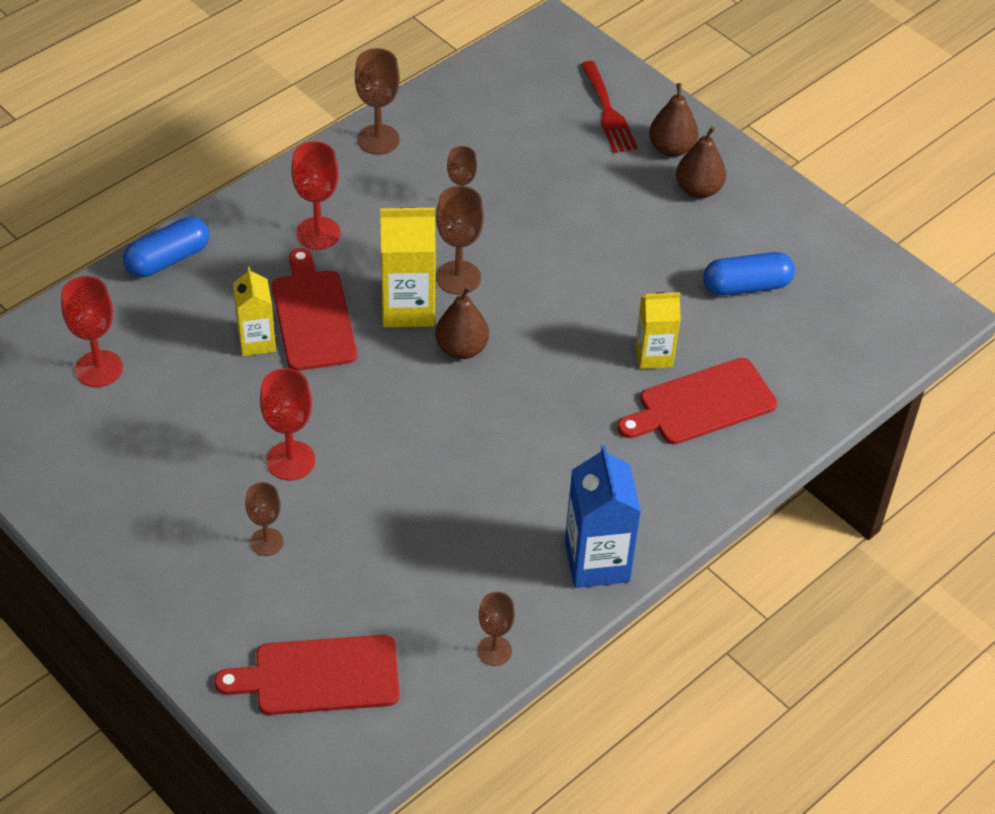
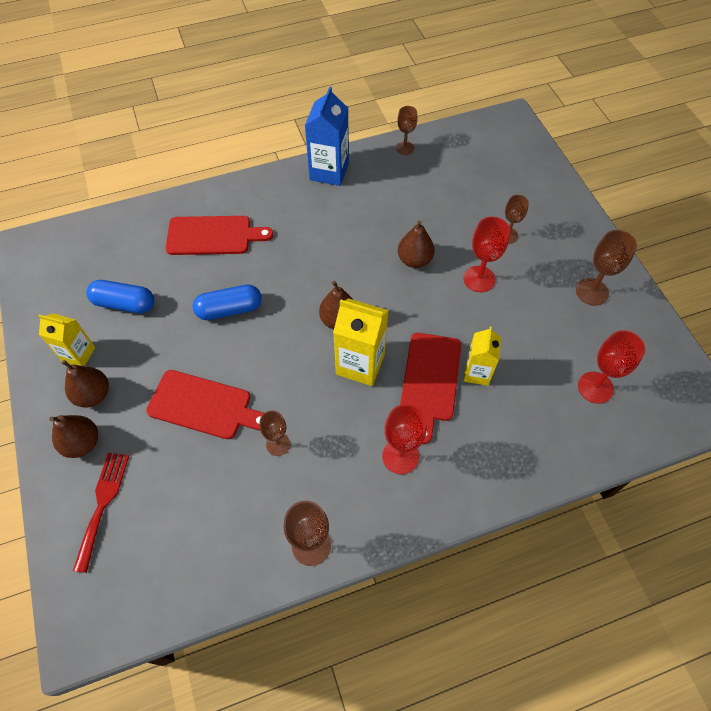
camera: 155 degrees left, 10 degrees up
(168, 259) = (527, 472): blue capsule -> blue capsule (229, 309)
(319, 676) = (498, 162): red cutting board -> red cutting board (204, 406)
(395, 459) = (414, 260): none -> brown pear
(458, 278) = (313, 377): brown goblet -> brown goblet (591, 292)
(653, 355) = (219, 275): yellow carton -> yellow carton (78, 354)

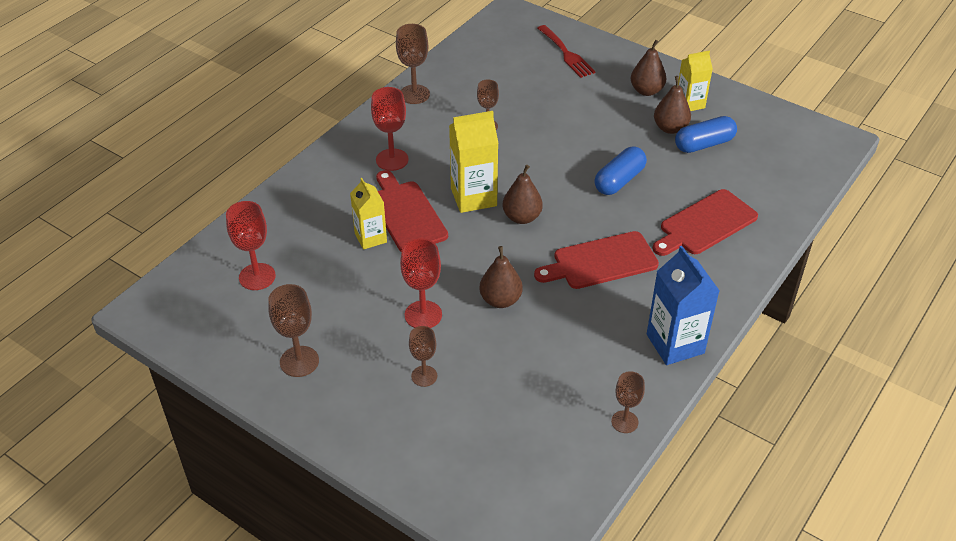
camera: 145 degrees right, 15 degrees down
(82, 443) = (618, 69): brown pear -> brown pear (670, 128)
(204, 406) = (563, 120): red cutting board -> red cutting board (600, 261)

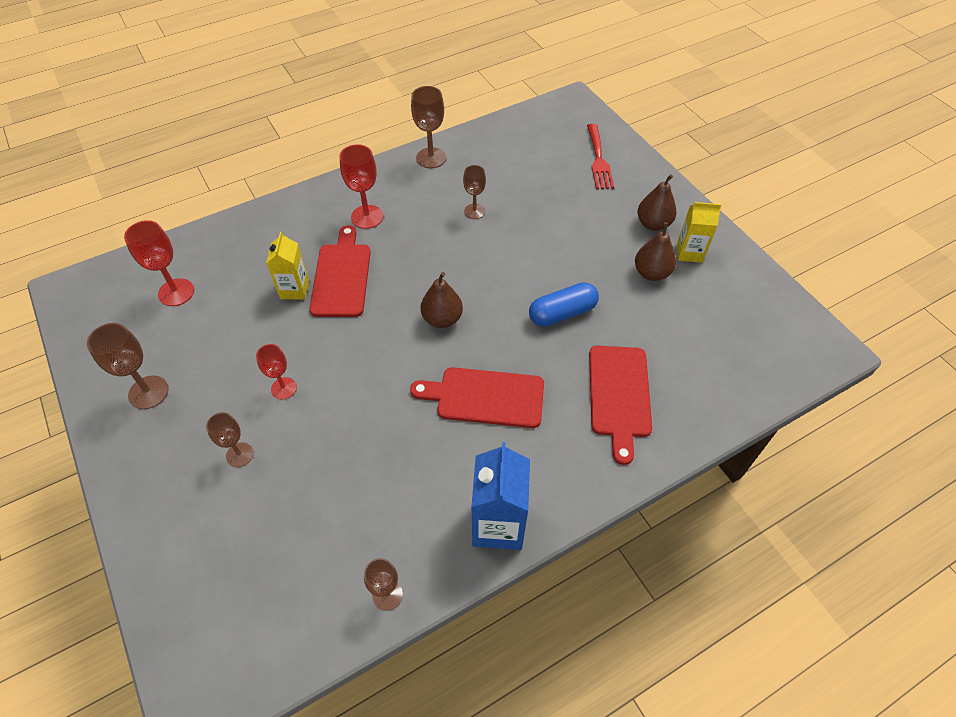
camera: 25 degrees right, 10 degrees up
(423, 315) = (283, 388): red goblet -> red goblet, size x0.66
(473, 197) = (412, 281): yellow carton -> none
(500, 300) = (363, 401): brown pear -> none
(704, 144) = (675, 303): blue capsule -> none
(705, 224) = (619, 395): red cutting board -> red cutting board turned 75 degrees counterclockwise

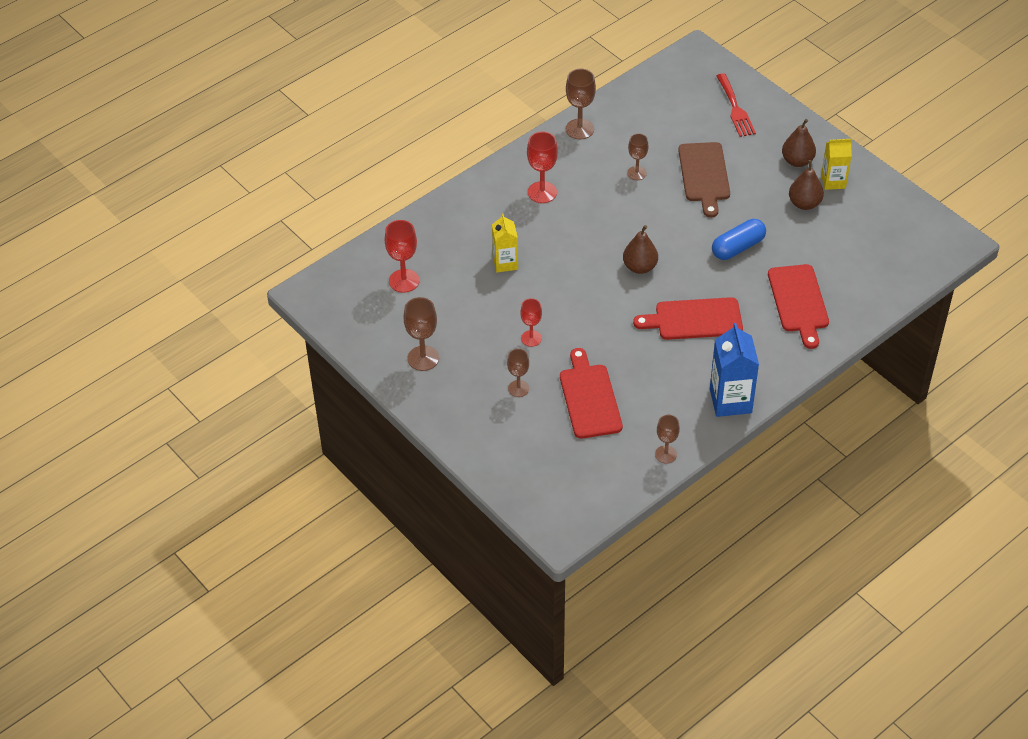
camera: 10 degrees left, 5 degrees down
(342, 276) = (541, 246): red cutting board -> red cutting board (589, 398)
(546, 224) = (704, 175): none -> brown cutting board

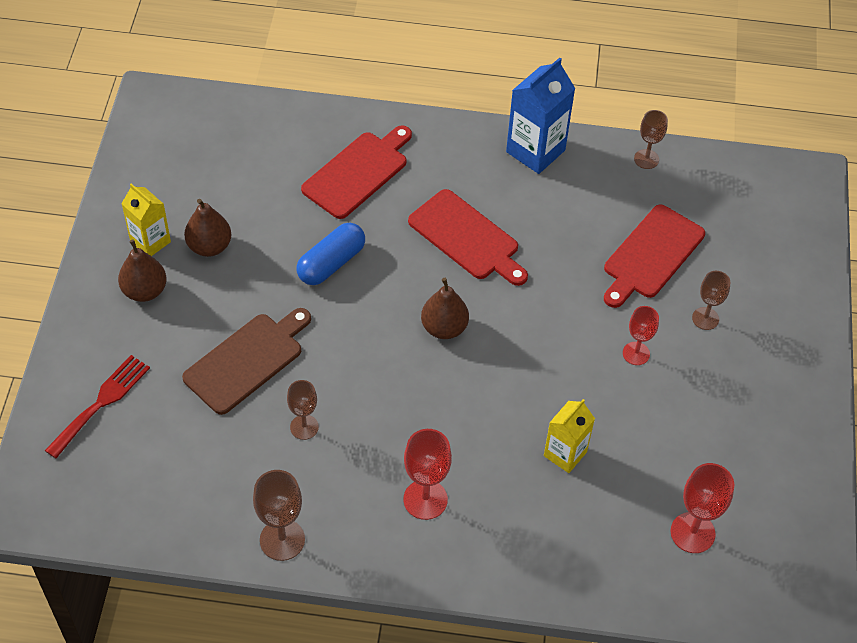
camera: 135 degrees left, 5 degrees up
(423, 358) = (764, 428): brown goblet -> none
(738, 247) = (331, 263): blue capsule -> blue capsule turned 60 degrees counterclockwise

